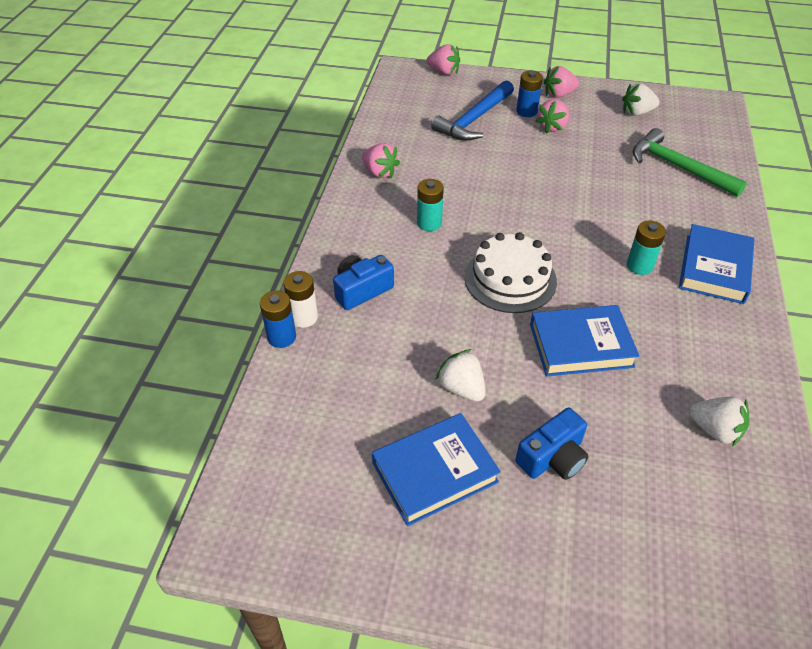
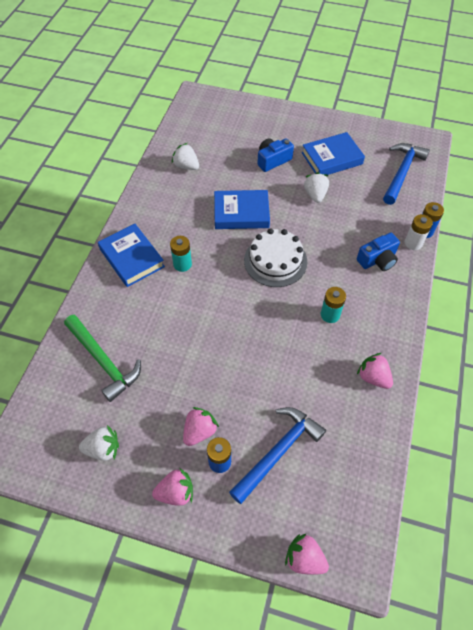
camera: 175 degrees left, 10 degrees up
(296, 449) = (402, 172): none -> blue hammer
(461, 388) = (315, 195): white strawberry -> white strawberry turned 150 degrees counterclockwise
(714, 269) = (131, 258): blue book -> blue book turned 60 degrees counterclockwise

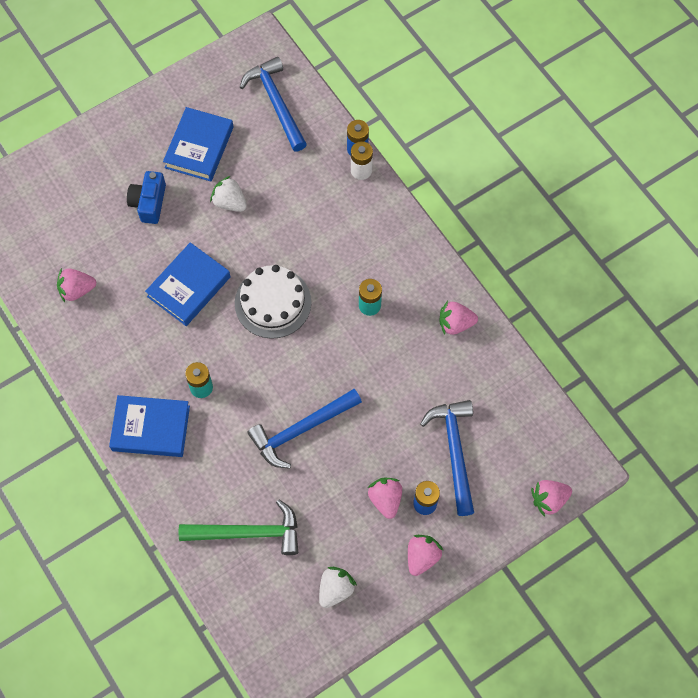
camera: 50 degrees left, 10 degrees up
(186, 166) = (77, 290): white strawberry -> pink strawberry
(204, 339) = (301, 430): none -> blue hammer
(377, 260) = (351, 216): blue camera -> none

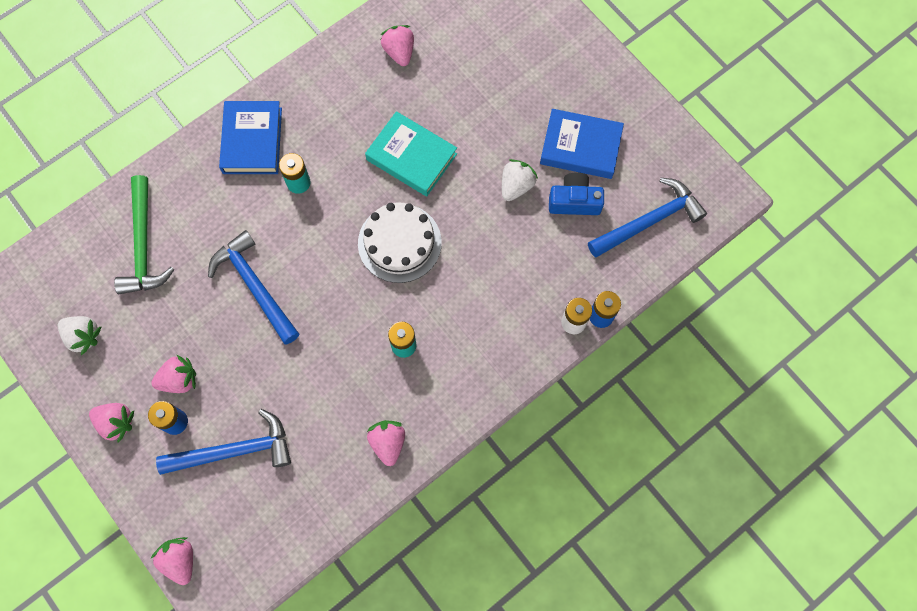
camera: 85 degrees right, 5 degrees up
(149, 203) = (506, 106): blue camera -> blue camera (574, 201)
(189, 287) = (411, 157): blue book -> turquoise book

